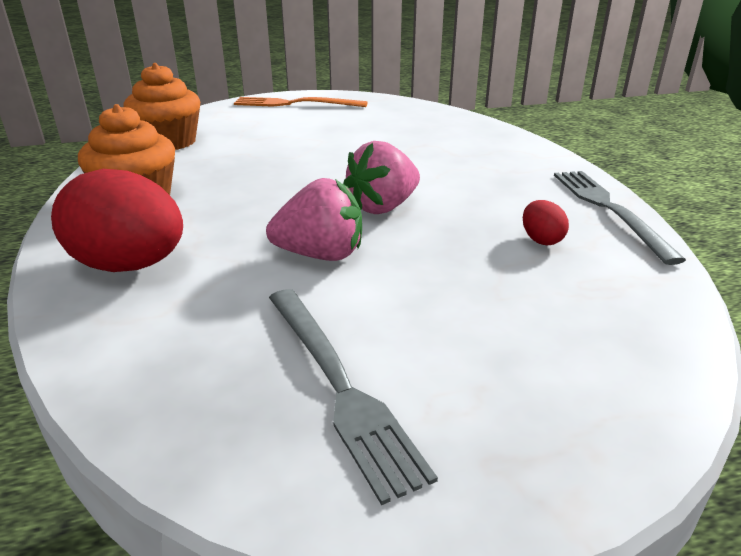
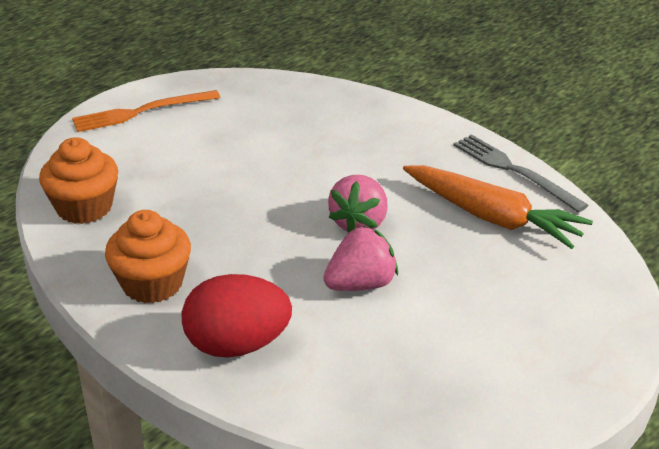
camera: 30 degrees left, 5 degrees up
(339, 385) = (466, 369): grey fork -> none
(541, 240) = (492, 217): red egg -> orange carrot

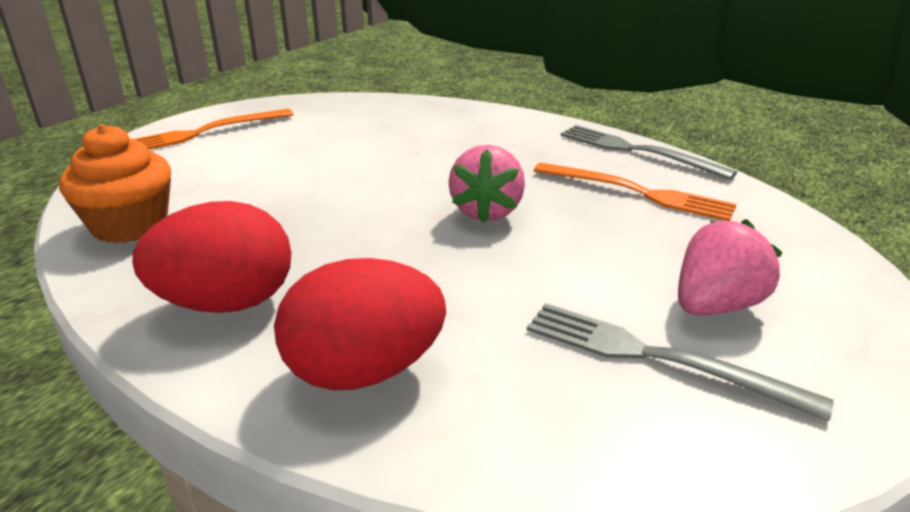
camera: 10 degrees left, 5 degrees down
(152, 284) = (226, 303): orange cupcake -> red egg
(361, 284) = (514, 275): pink strawberry -> pink strawberry (715, 305)
(435, 360) = (656, 357): none -> grey fork
(492, 217) = (637, 192): orange carrot -> orange fork

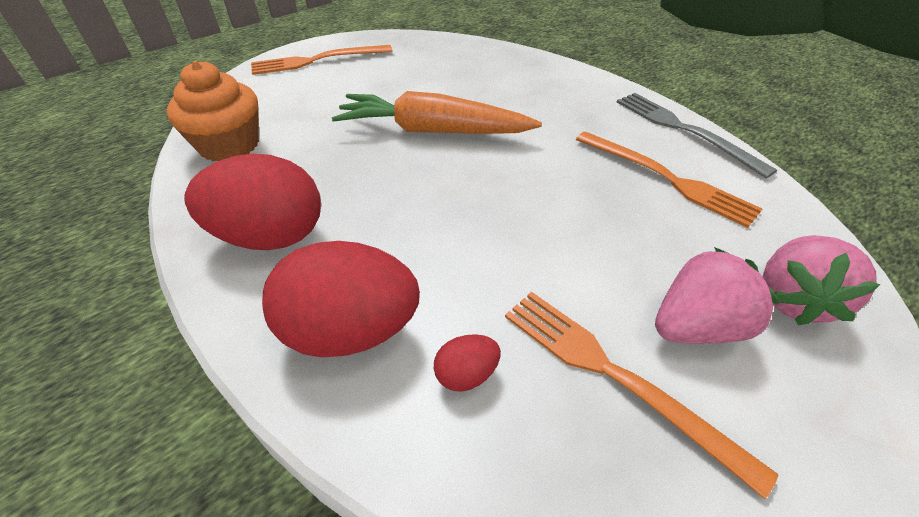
camera: 15 degrees right, 15 degrees up
(375, 182) = (433, 131): none -> orange carrot
(486, 211) = (517, 177): pink strawberry -> pink strawberry (792, 299)
(508, 384) = (466, 374): none -> red egg
(656, 357) = (614, 376): grey fork -> orange fork

